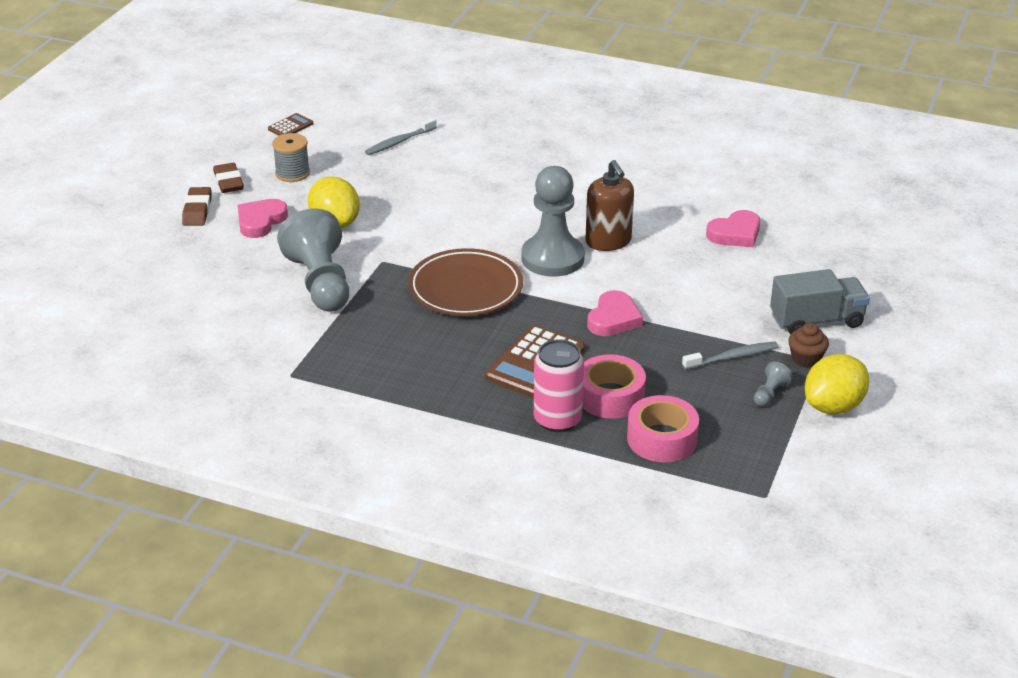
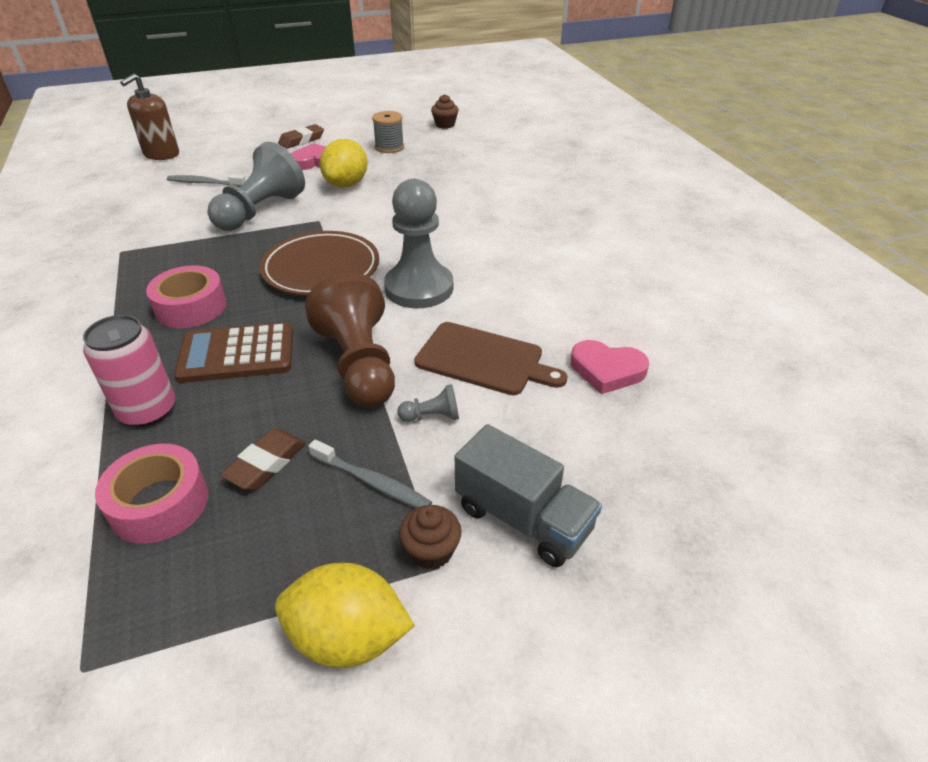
camera: 50 degrees right, 5 degrees up
(228, 182) = (349, 135): brown eraser -> brown eraser (266, 464)
(290, 126) = (445, 125): brown calculator -> brown cupcake
(399, 142) = (487, 161): grey toothbrush -> grey toothbrush (205, 183)
(608, 241) = (485, 303): brown soap dispenser -> brown soap dispenser (161, 154)
(610, 396) = (216, 426): pink tape -> pink tape (191, 307)
(613, 319) = (359, 364): pink heart -> brown pawn
(669, 270) = (484, 360): none -> brown cutting board
(770, 394) = (324, 554): grey pawn -> grey pawn (432, 416)

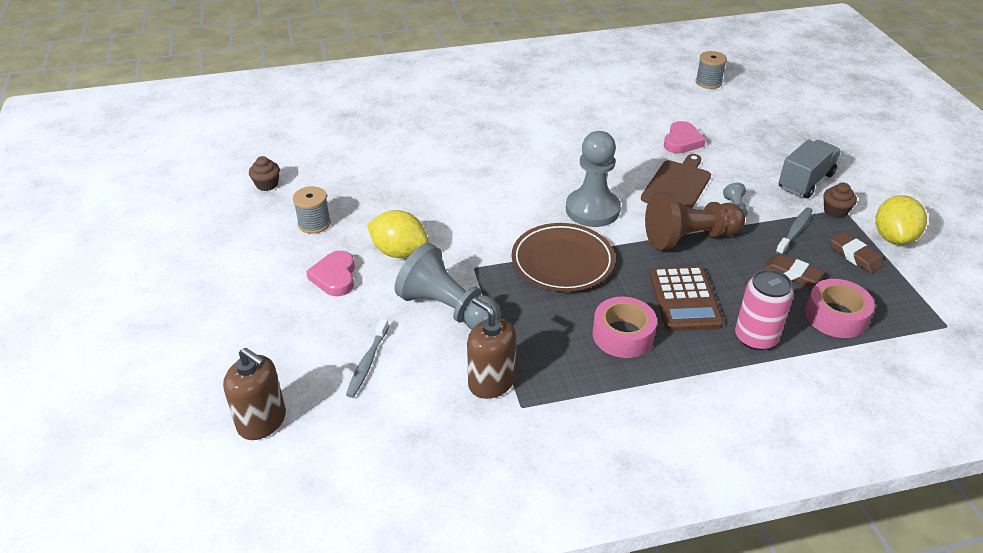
camera: 85 degrees left, 0 degrees up
(157, 236) = (491, 382): none -> brown soap dispenser
(301, 140) = (267, 291): brown eraser -> brown eraser (854, 256)
(830, 414) = (708, 82): none -> grey spool

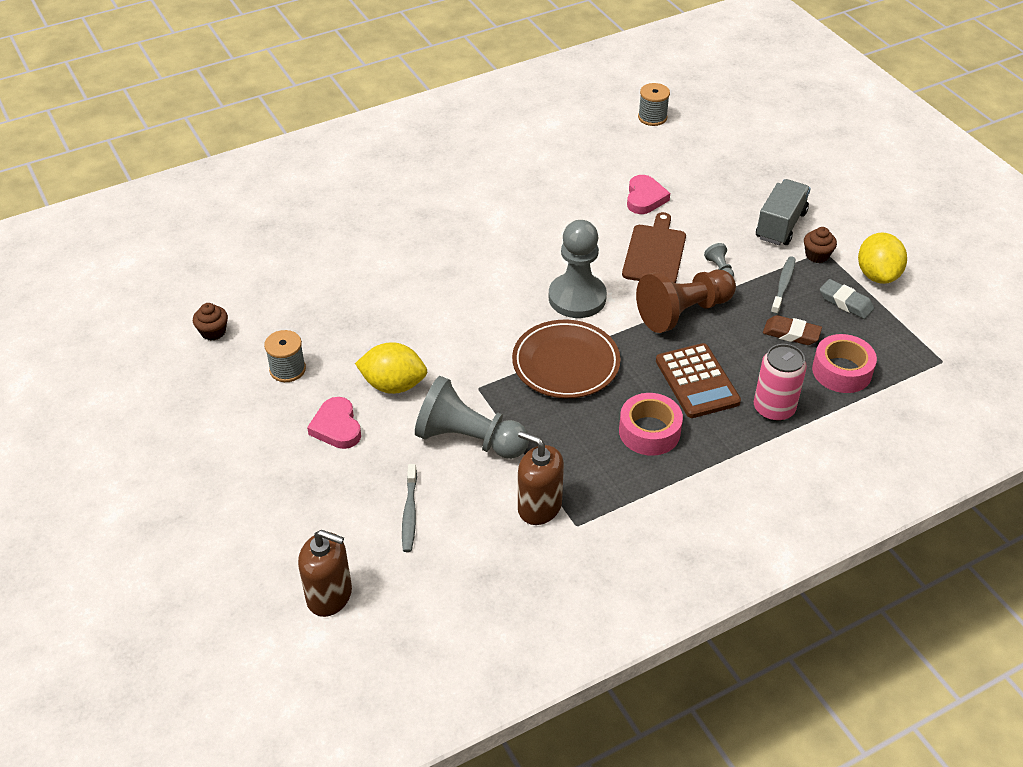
camera: 15 degrees left, 5 degrees up
(854, 256) = (845, 302): brown eraser -> grey eraser

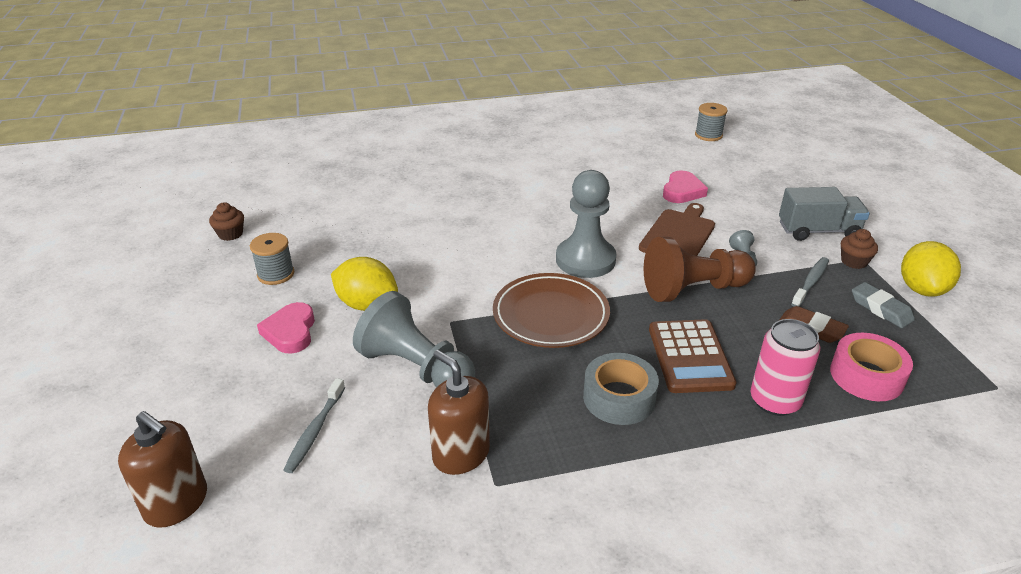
camera: 15 degrees right, 10 degrees down
(649, 431) = (619, 398): pink tape -> grey tape
(780, 225) = (818, 231): grey truck -> grey truck turned 45 degrees clockwise

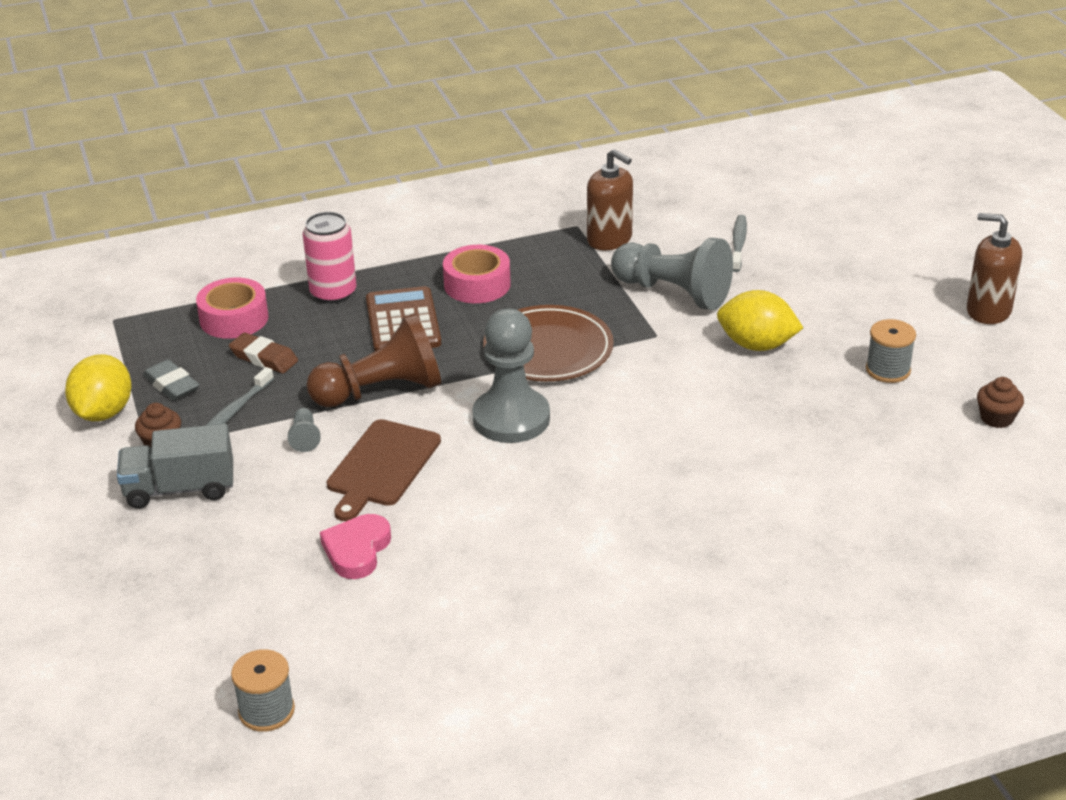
camera: 175 degrees right, 0 degrees up
(176, 503) = (812, 200): brown soap dispenser -> brown soap dispenser (988, 311)
(290, 332) = (820, 313): pink heart -> none
(619, 398) = (477, 284): grey tape -> pink tape

